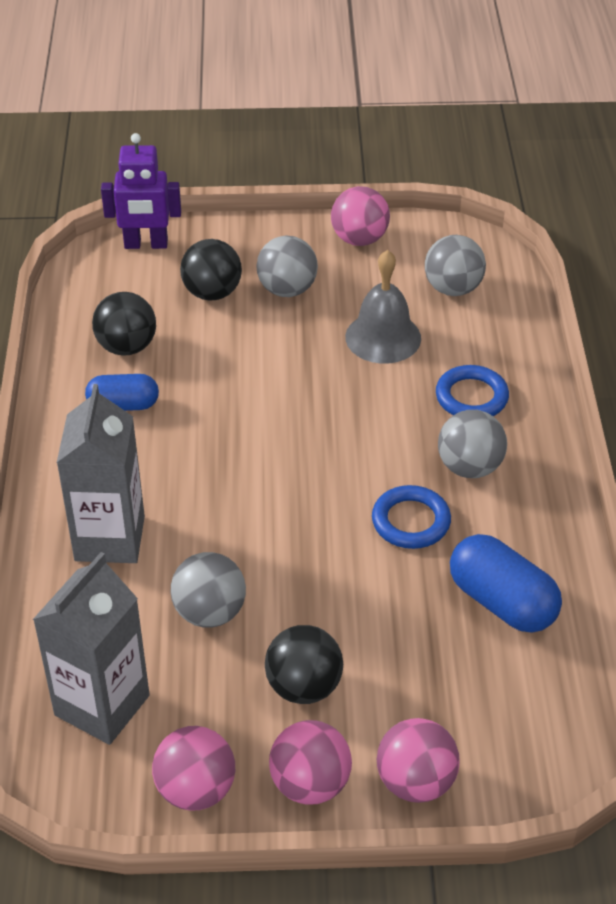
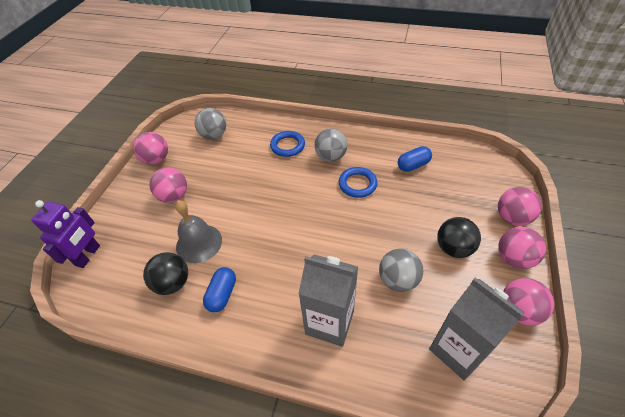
camera: 70 degrees left, 5 degrees up
(212, 293) = (154, 230): black ball -> none
(287, 290) = (174, 196): grey ball -> pink ball
(383, 337) = (232, 166): grey bell -> grey bell (199, 243)
(502, 602) = (413, 165): blue capsule -> blue capsule, size x0.66

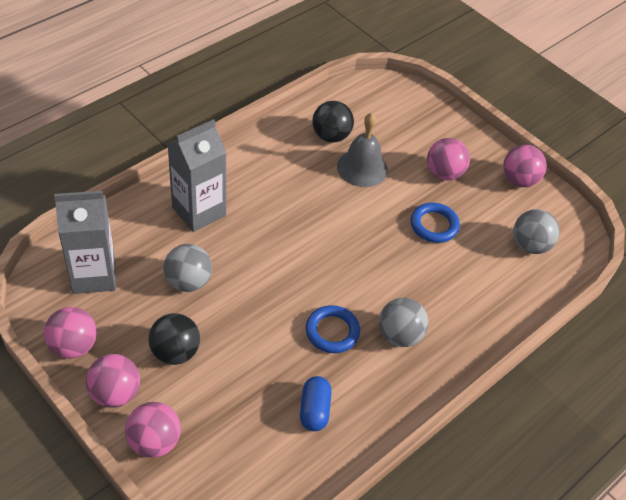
camera: 115 degrees right, 0 degrees up
(88, 255) = (410, 97): purple robot -> none
(222, 294) = (290, 160): blue capsule -> none
(287, 146) = (454, 305): blue ring -> blue ring (434, 225)

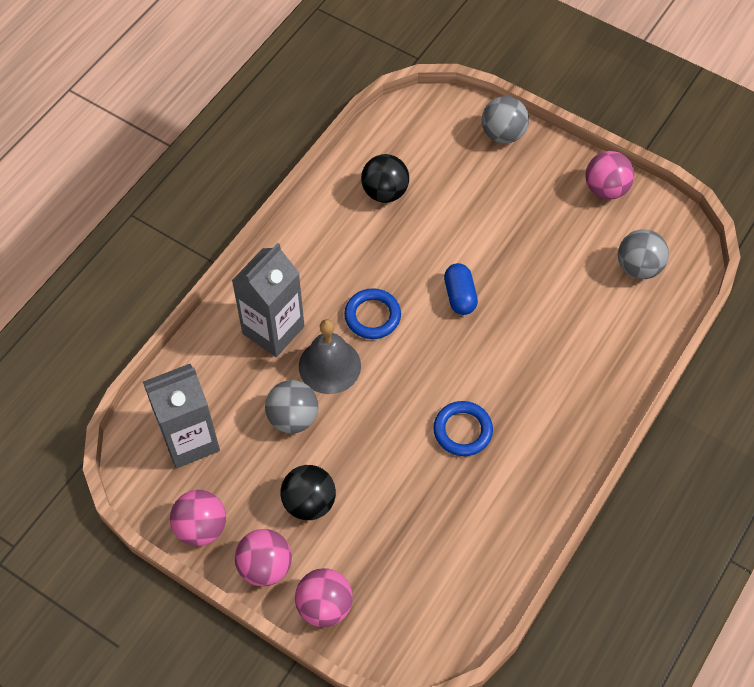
camera: 10 degrees left, 10 degrees up
(314, 410) = (473, 523): blue capsule -> blue capsule (459, 296)
(362, 168) = (432, 223): grey bell -> grey bell (329, 366)
(399, 335) = (533, 414): grey ball -> grey ball (503, 134)
(434, 225) = (530, 273): blue ring -> blue ring (372, 316)
(444, 173) = (523, 204): pink ball -> none

